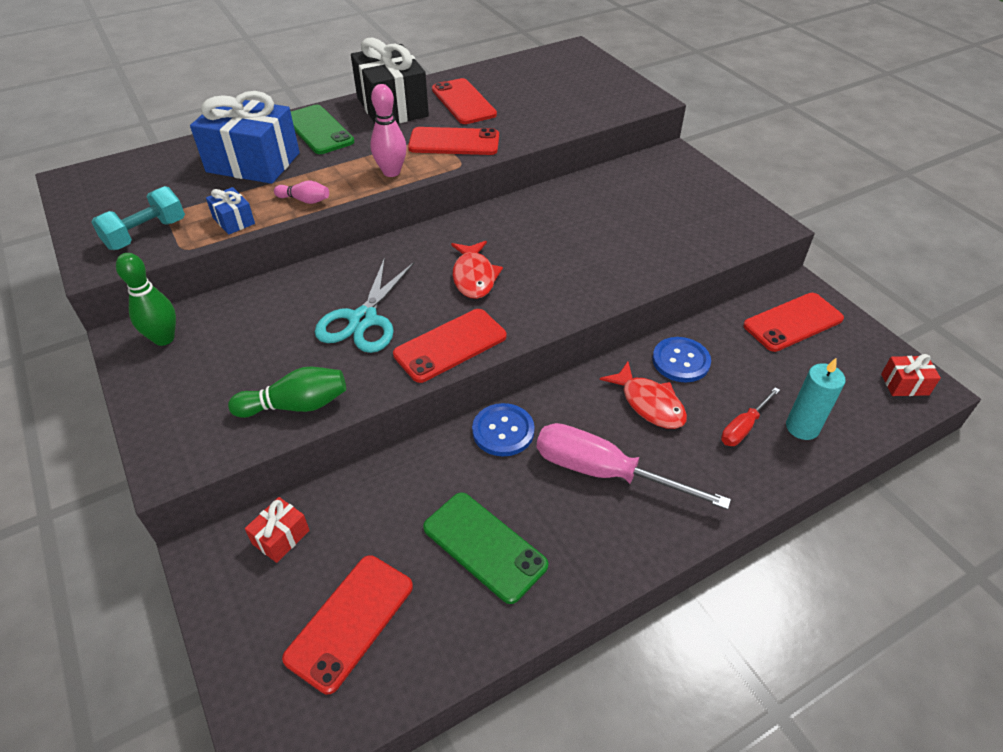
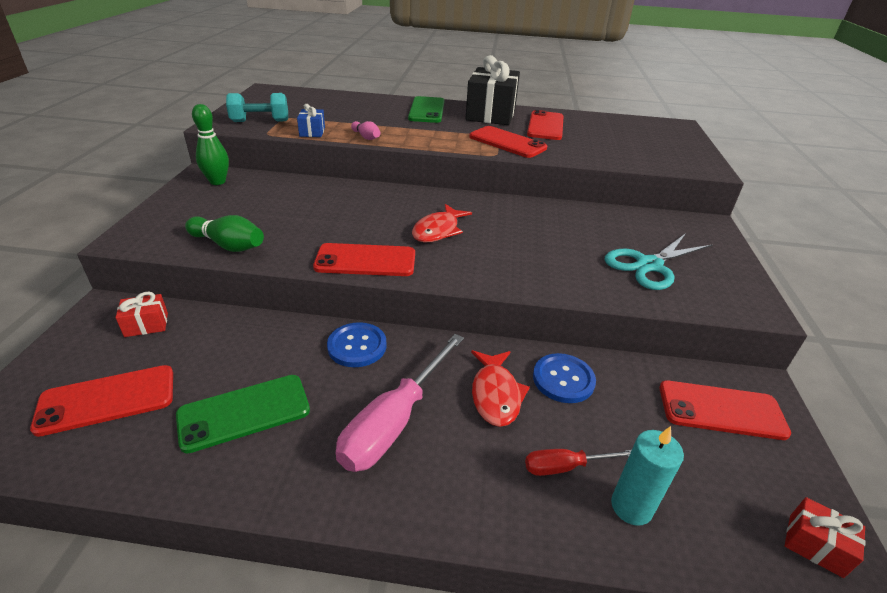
camera: 35 degrees right, 10 degrees down
(253, 163) = (365, 112): blue gift -> none
(363, 320) = (332, 221): turquoise scissors -> turquoise scissors (649, 265)
(391, 172) = (441, 142): pink bowling pin -> none
(484, 546) = (244, 413): green phone -> green phone turned 75 degrees clockwise
(604, 472) = (394, 421): pink screwdriver -> pink screwdriver turned 120 degrees counterclockwise

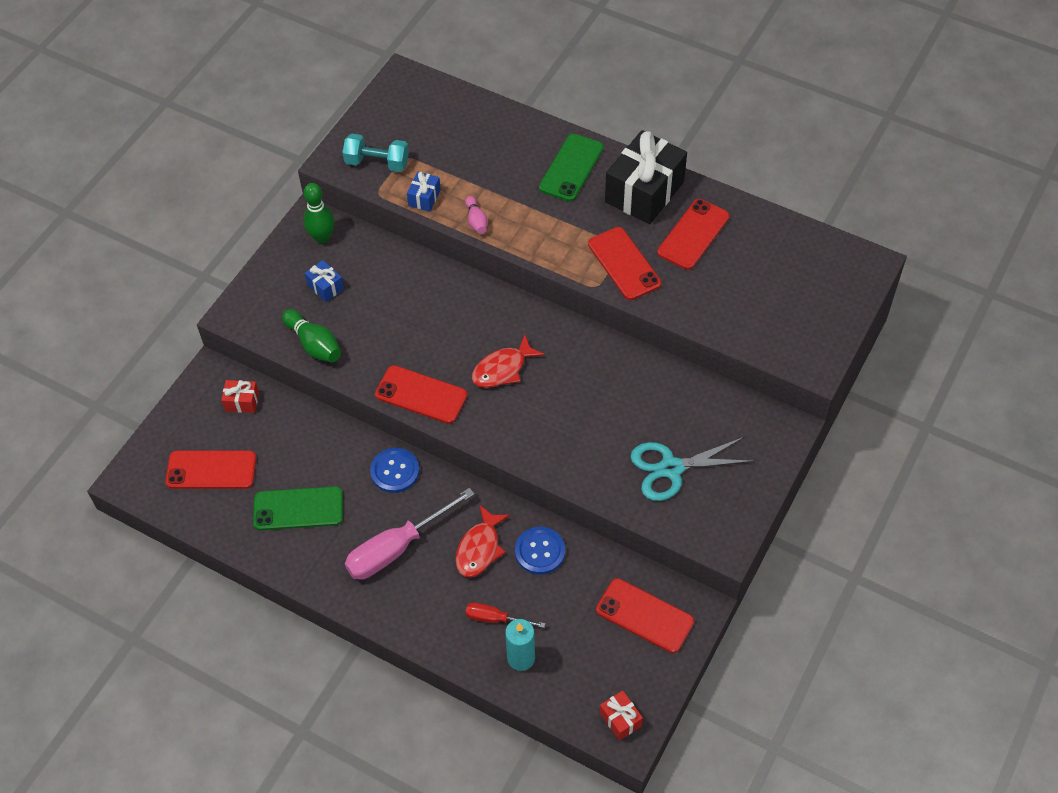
camera: 25 degrees right, 20 degrees up
(230, 208) = (325, 287): none -> blue gift

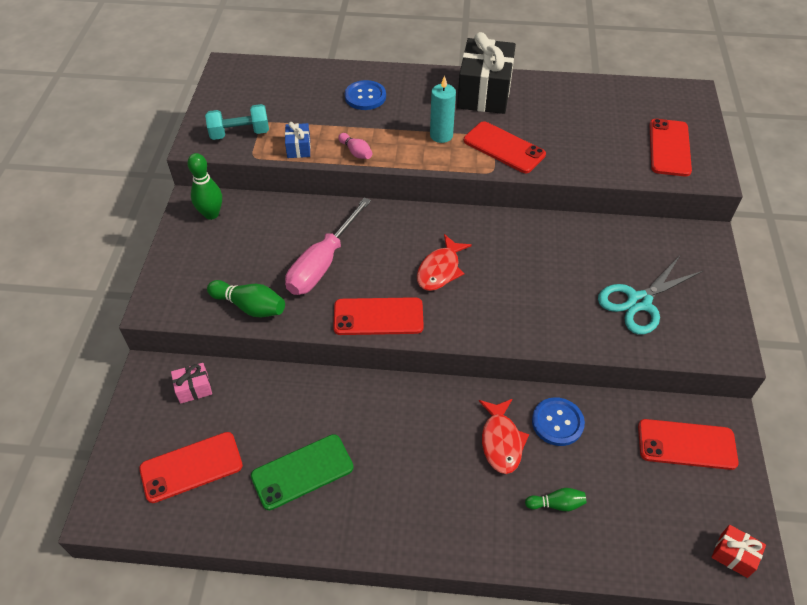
camera: 25 degrees left, 5 degrees down
(242, 402) = (194, 388): red gift -> pink gift
(325, 287) = (235, 254): blue gift -> none
(395, 471) = (380, 399): blue button -> blue button (365, 96)
(397, 548) = (422, 472): pink screwdriver -> pink screwdriver (323, 263)
(495, 618) = (556, 504): red screwdriver -> green bowling pin
(521, 658) = (604, 533): turquoise candle -> turquoise candle (441, 135)
(571, 168) = (413, 92): green phone -> none
(693, 234) = (544, 111): red phone -> red phone (669, 148)

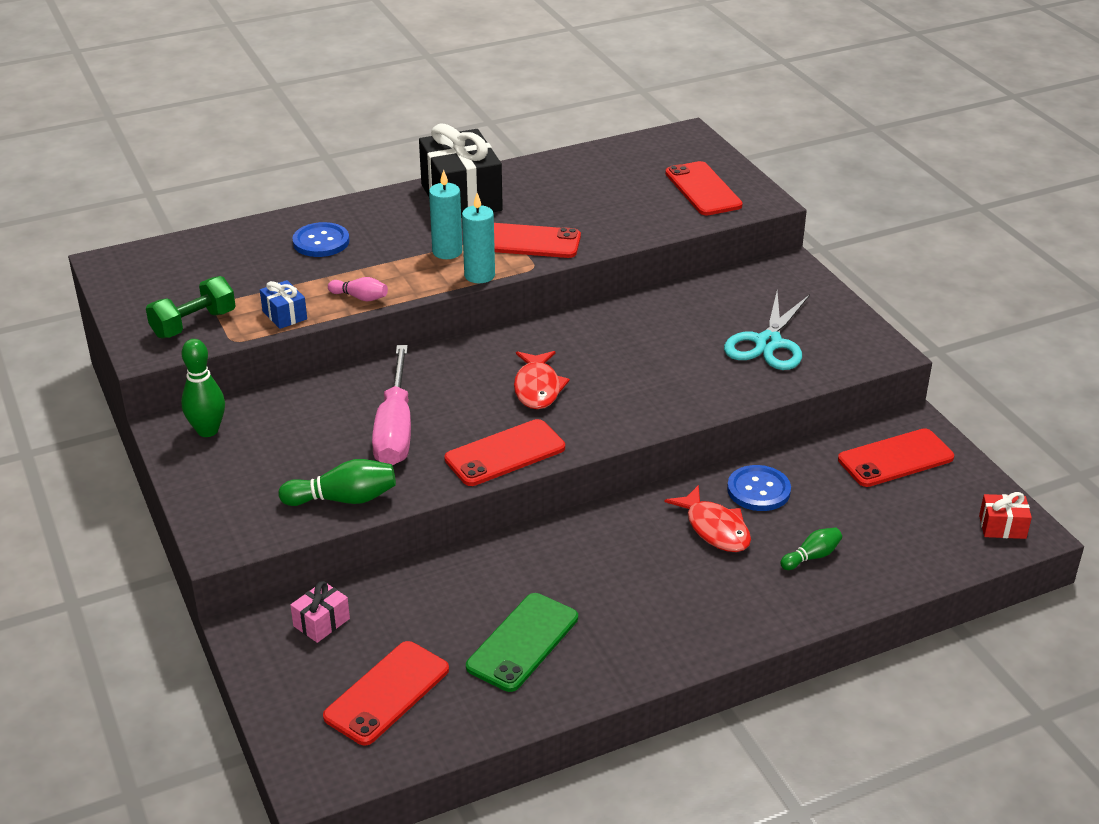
camera: 30 degrees left, 15 degrees down
(240, 133) = (194, 324): turquoise dumbbell -> green dumbbell
(448, 164) = (479, 275): none -> turquoise candle

